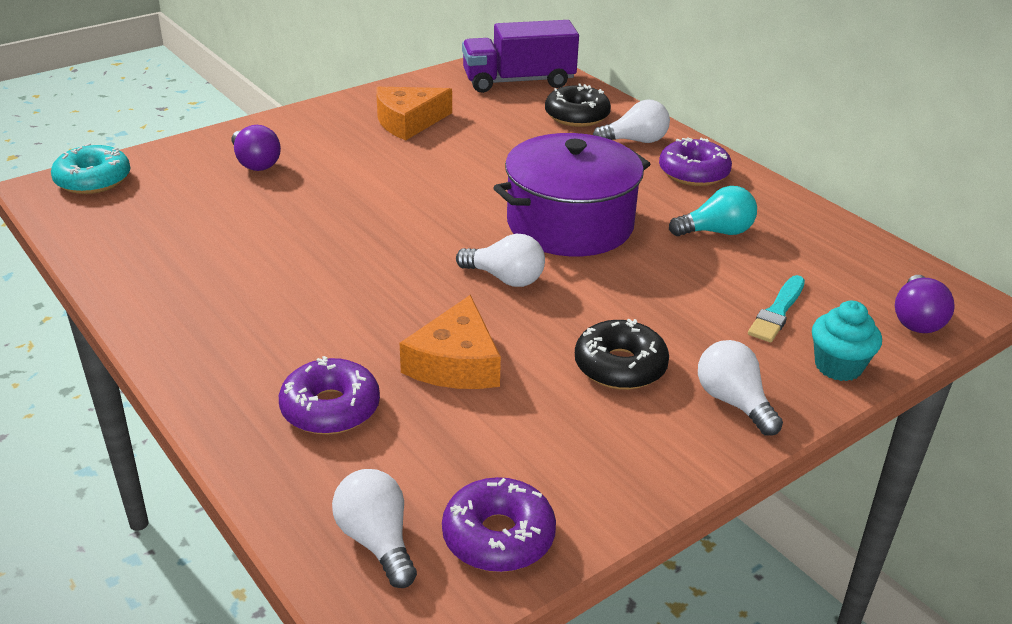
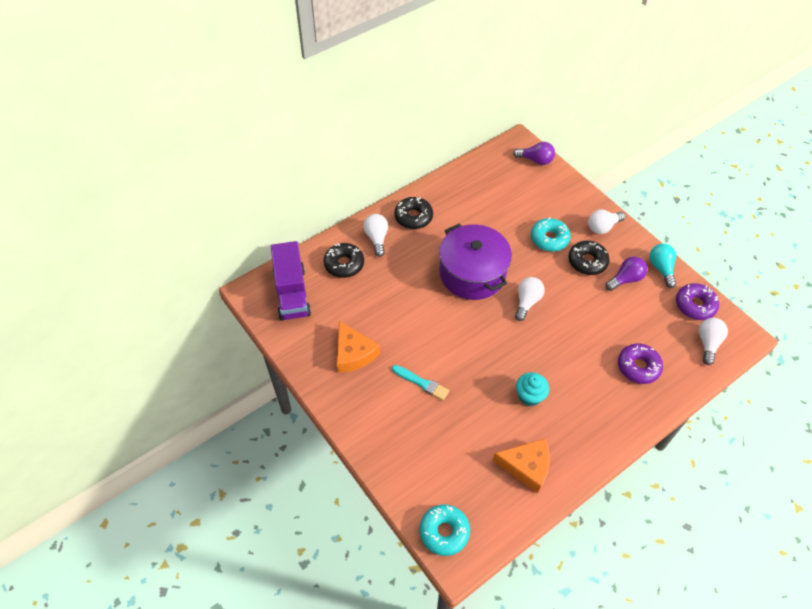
camera: 90 degrees left, 20 degrees up
(255, 163) = (414, 435): purple light bulb -> purple light bulb (625, 279)
(377, 541) = (708, 343): white light bulb -> white light bulb turned 135 degrees clockwise
(456, 363) = (597, 321): orange cheese -> orange cheese (526, 466)
(677, 319) = (549, 239): none -> turquoise donut
(693, 173) = (413, 217): purple donut -> black donut
(716, 232) = (473, 215): turquoise light bulb -> turquoise light bulb (661, 268)
(777, 312) = (538, 203): turquoise brush -> turquoise brush (421, 383)
(838, 366) = (573, 191): turquoise cupcake -> turquoise cupcake (529, 396)

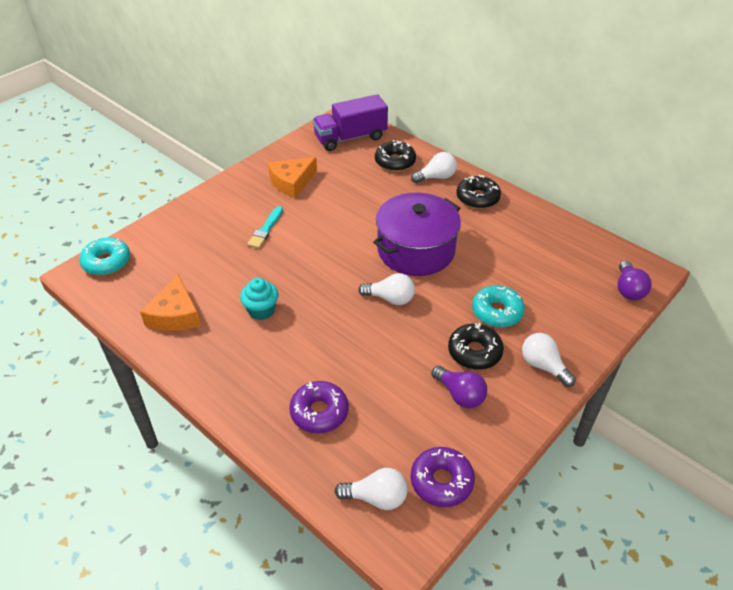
camera: 80 degrees right, 10 degrees down
(661, 268) = (495, 437): turquoise light bulb -> none

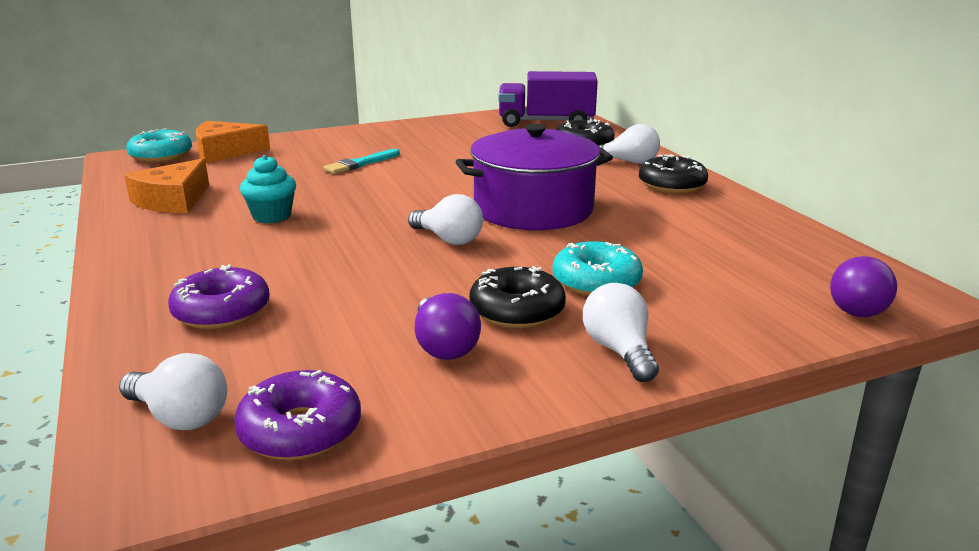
camera: 25 degrees right, 20 degrees down
(292, 182) = (436, 139): orange cheese -> orange cheese (225, 152)

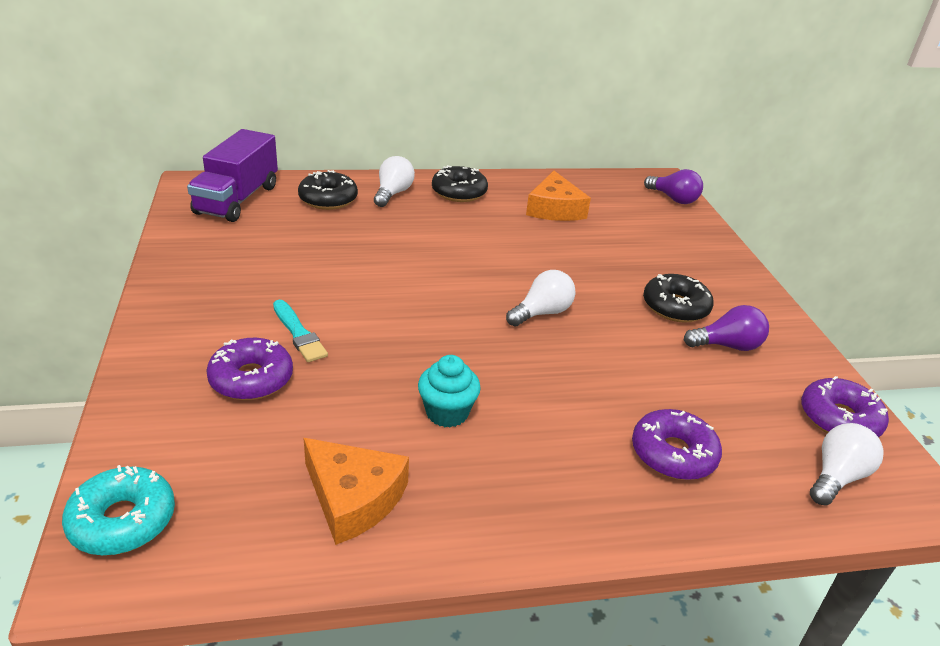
camera: 80 degrees left, 10 degrees up
(225, 152) = (158, 446): orange cheese -> orange cheese (554, 209)
(299, 160) = (251, 379): none -> purple donut
(533, 209) = (487, 260): purple pot -> none
(596, 282) = (633, 267): turquoise donut -> none
(619, 351) = (728, 283): white light bulb -> none

